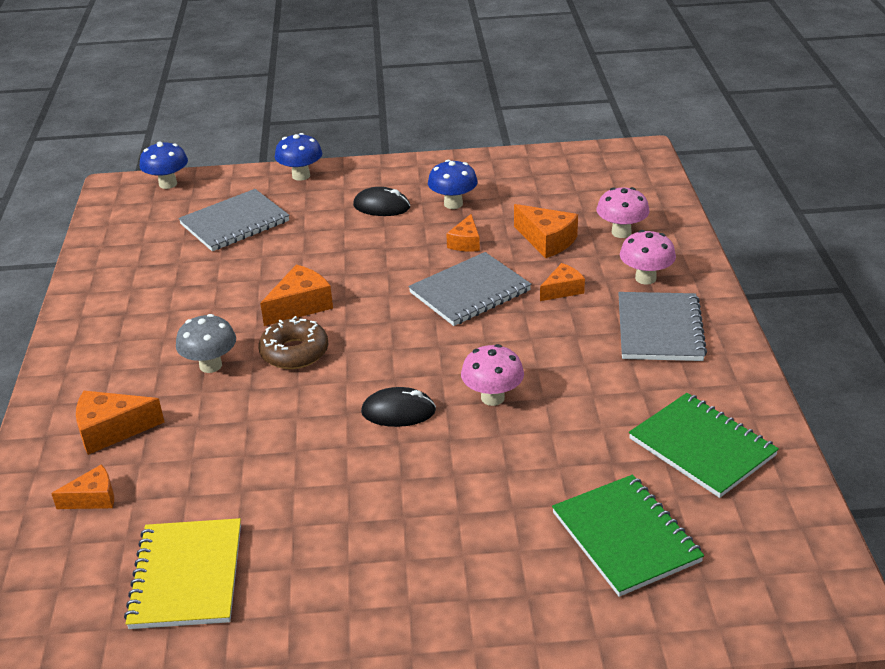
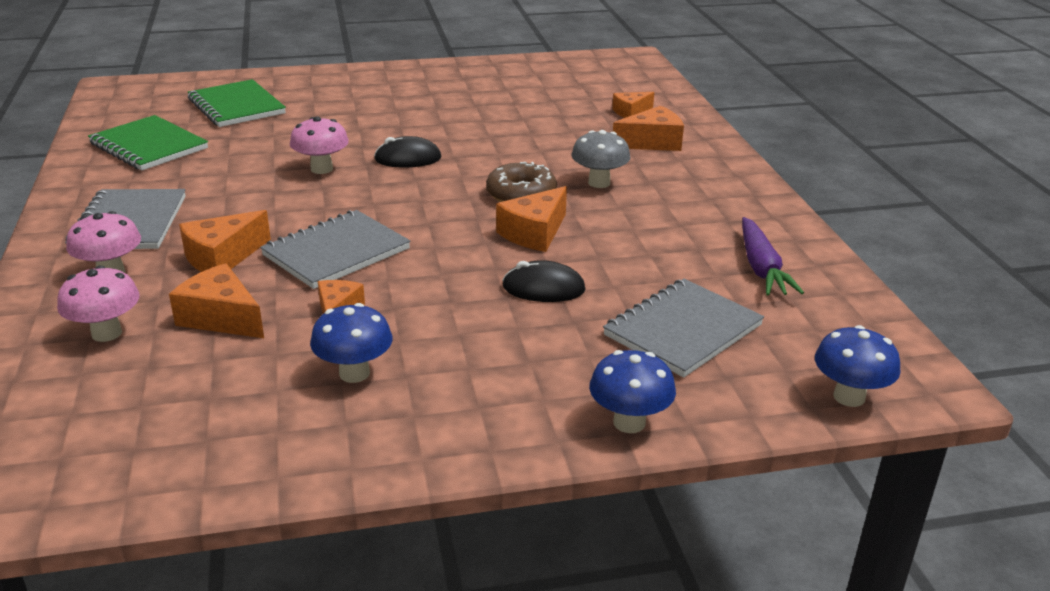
camera: 170 degrees right, 5 degrees down
(139, 267) = (761, 267): none -> purple carrot
(187, 576) = (536, 87): yellow notebook -> none
(381, 206) = (469, 365): black mouse -> black mouse (543, 288)
(562, 290) = (222, 257): orange cheese -> orange cheese, size x1.53

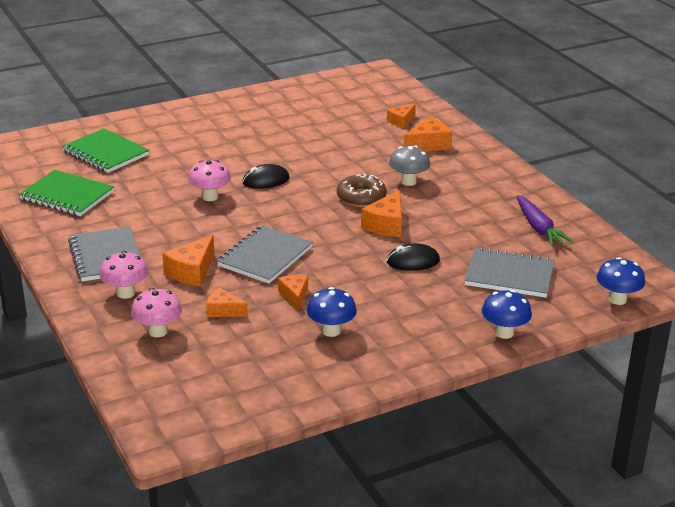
camera: 15 degrees left, 0 degrees up
(221, 318) = (223, 311): orange cheese -> orange cheese, size x0.65
(682, 330) = (509, 275): grey notebook -> grey notebook turned 75 degrees clockwise

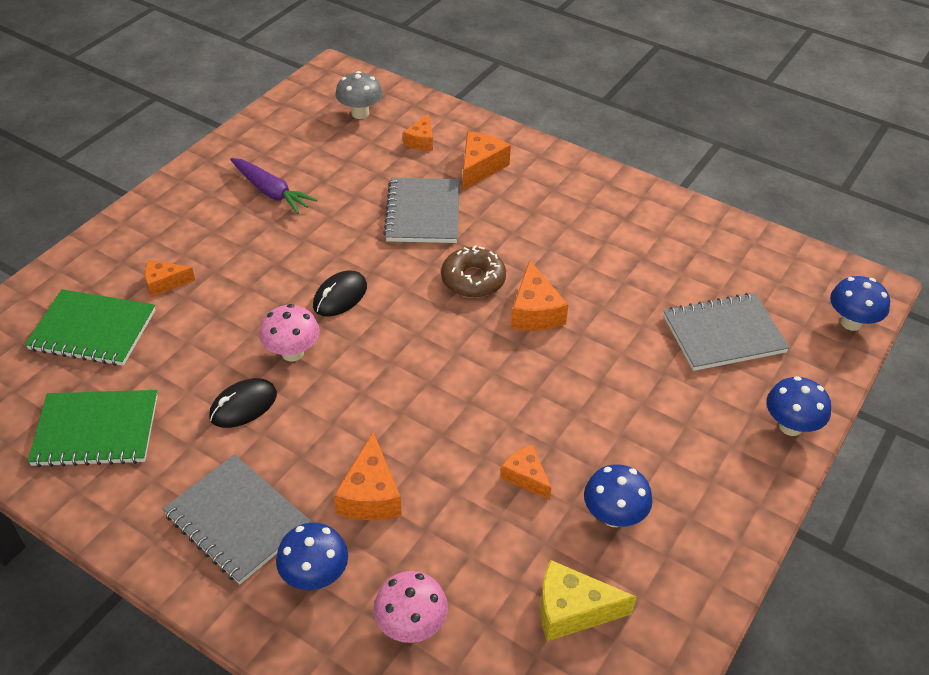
camera: 30 degrees left, 15 degrees up
(125, 293) = (315, 576): pink mushroom -> blue mushroom
(223, 311) = (463, 545): orange cheese -> orange cheese (164, 283)
(258, 360) = (572, 610): none -> yellow cheese
(265, 257) = (440, 427): grey notebook -> grey notebook (423, 213)
(408, 182) = (504, 233): grey mushroom -> grey mushroom (360, 113)
(413, 261) = (610, 358): black mouse -> black mouse (243, 406)
(538, 228) = (693, 249): purple carrot -> purple carrot (271, 192)

